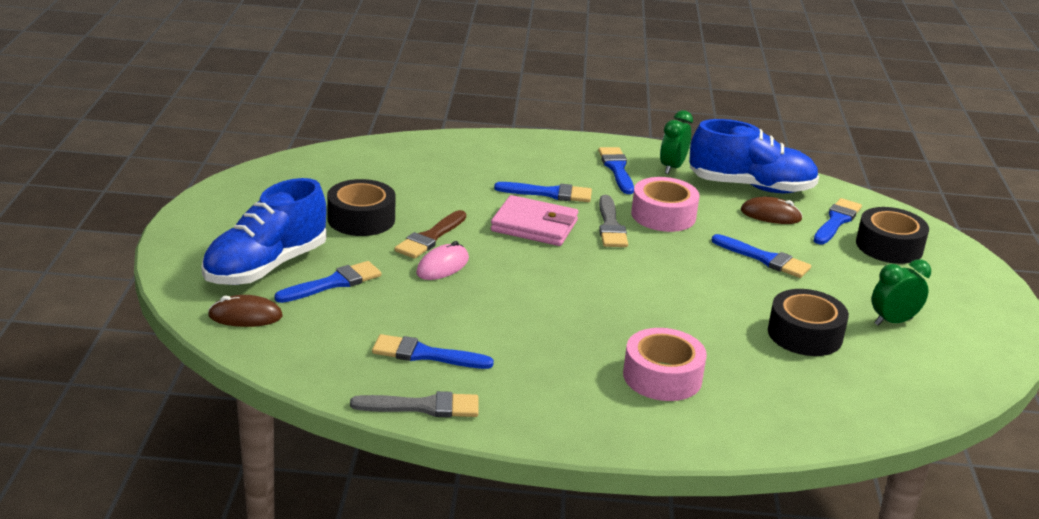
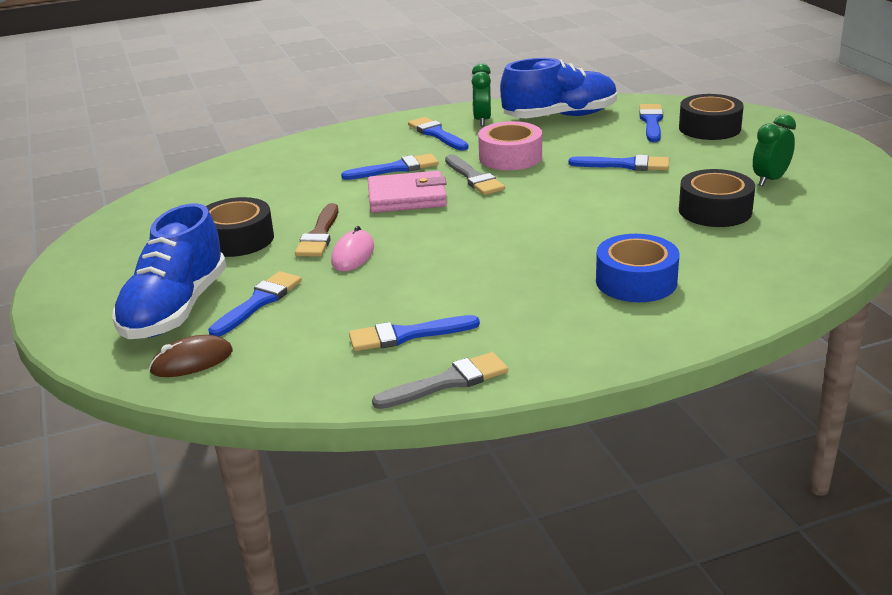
camera: 20 degrees left, 0 degrees up
(662, 377) = (636, 281): pink tape -> blue tape
(770, 215) = (596, 132): brown mouse -> none

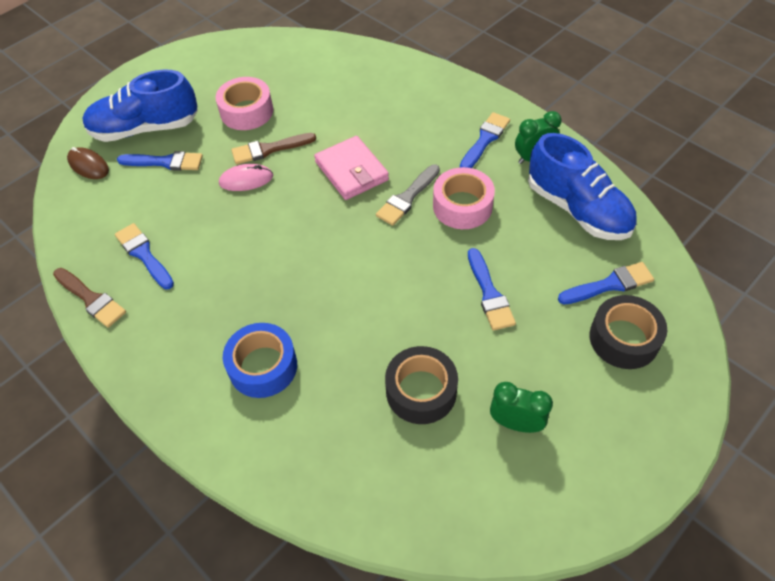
camera: 65 degrees right, 25 degrees up
(237, 239) = (247, 111): black tape -> pink tape
(396, 168) = (401, 143): blue brush -> none
(447, 382) = (91, 299): grey brush -> brown brush

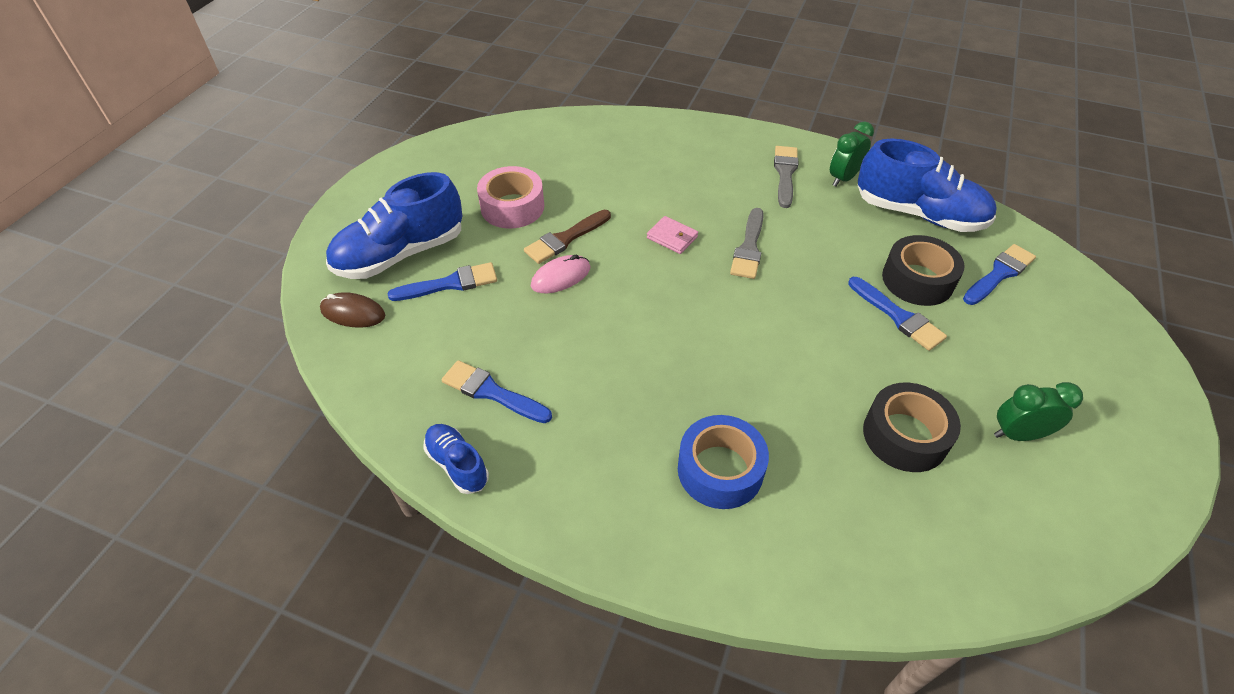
camera: 25 degrees left, 5 degrees down
(91, 299) = (457, 464): brown brush -> blue shoe
(351, 171) = (672, 237): pink wallet -> pink wallet, size x0.56
(462, 206) = (809, 240): pink tape -> none
(485, 140) = (785, 173): blue brush -> grey brush
(624, 339) = (1050, 319): black tape -> black tape (917, 280)

